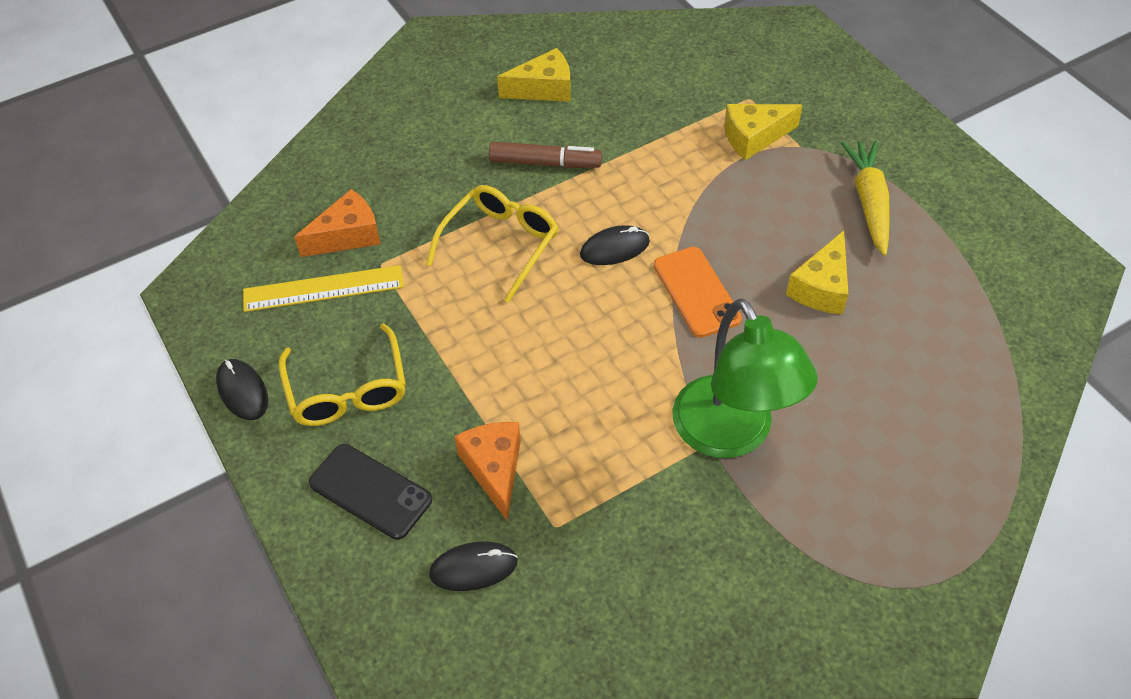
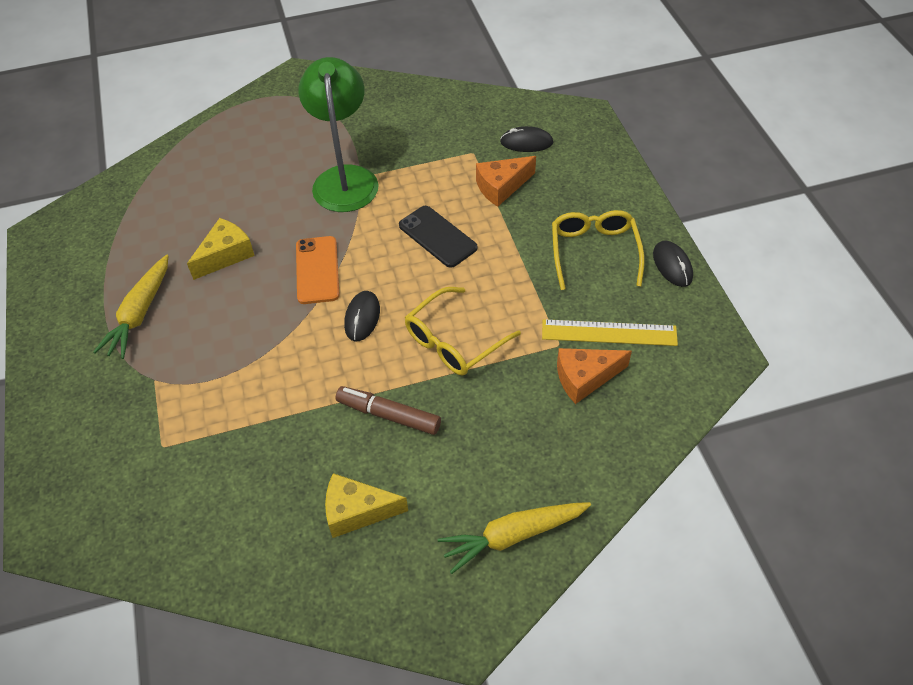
camera: 165 degrees left, 0 degrees up
(370, 491) = (583, 189): black phone -> black phone (437, 236)
(401, 99) = (513, 536): none -> yellow carrot
(494, 469) = (501, 187): orange cheese -> orange cheese turned 60 degrees clockwise
(614, 248) = (362, 317): black mouse -> black mouse turned 75 degrees counterclockwise
(754, 137) = (187, 399): yellow cheese -> none

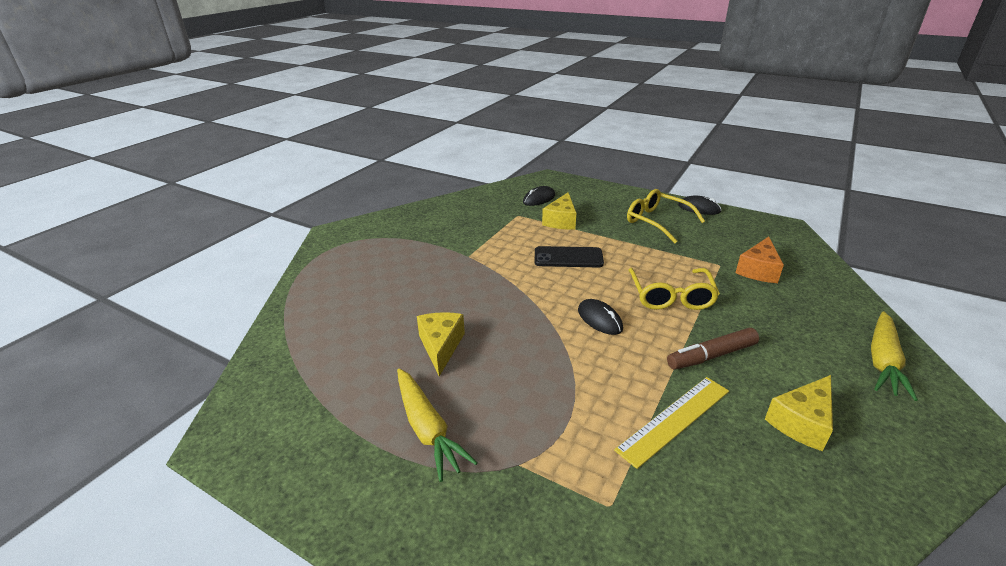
camera: 45 degrees left, 20 degrees down
(317, 270) = (525, 314): orange phone -> none
(345, 178) = (458, 262): green lamp -> none
(501, 187) = (561, 221): orange cheese -> yellow cheese
(609, 333) = (729, 247): yellow ruler -> yellow ruler (675, 419)

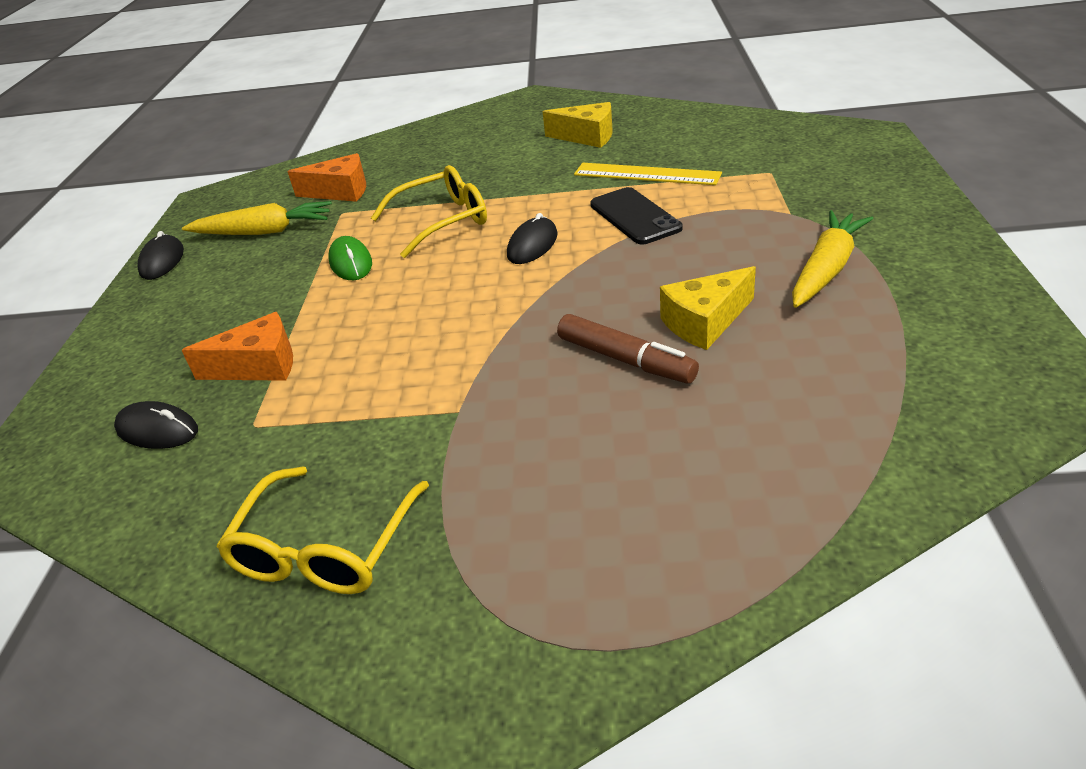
camera: 115 degrees left, 5 degrees up
(561, 221) = (259, 366): yellow cheese -> orange cheese
(568, 257) = (394, 314): black phone -> black phone (634, 216)
(641, 256) = (351, 263): none -> green mouse
(657, 221) = (226, 280): yellow glasses -> yellow glasses (325, 548)
(711, 356) = (537, 180): brown marker -> brown marker (626, 360)
(883, 361) = (471, 125): yellow carrot -> yellow carrot (264, 232)

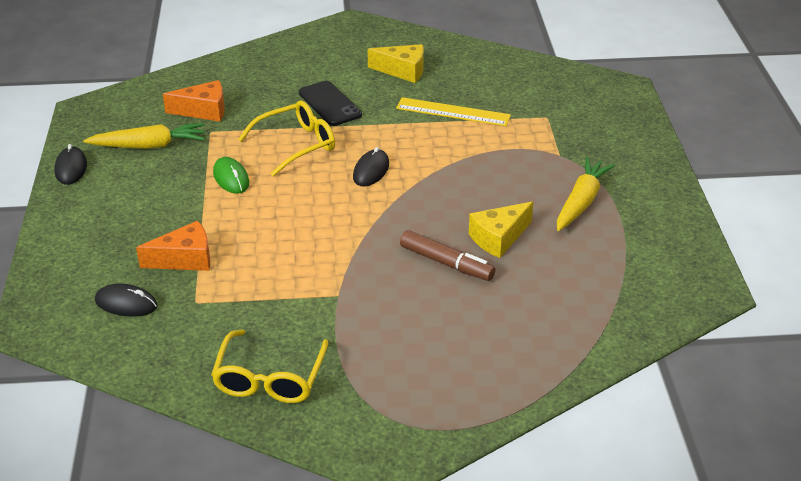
camera: 10 degrees left, 0 degrees up
(634, 216) = (446, 150): black phone -> black phone (329, 104)

